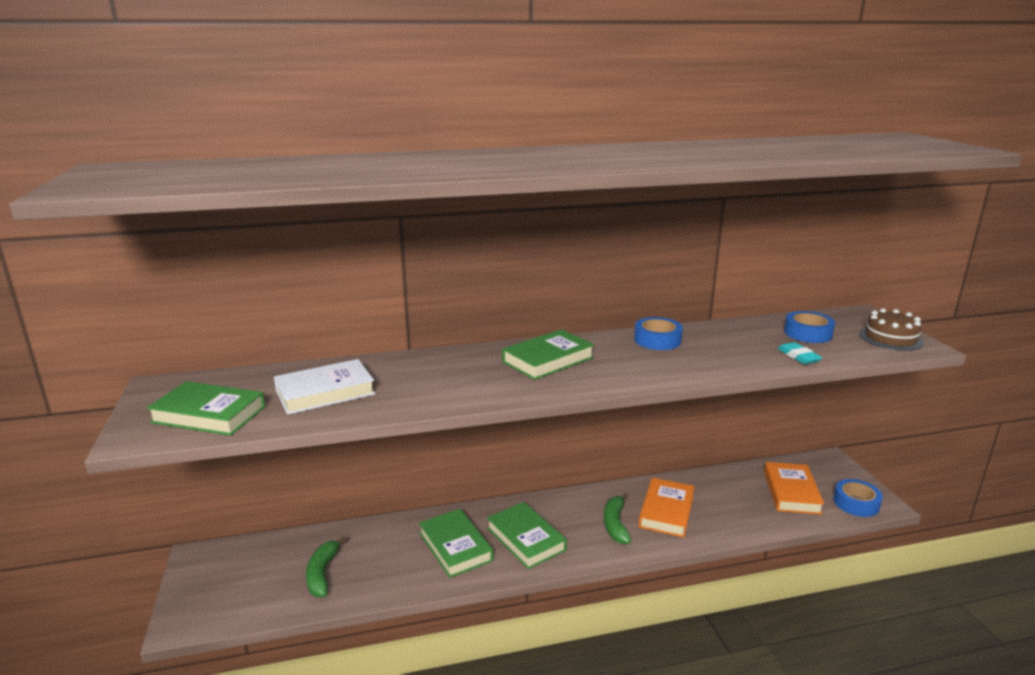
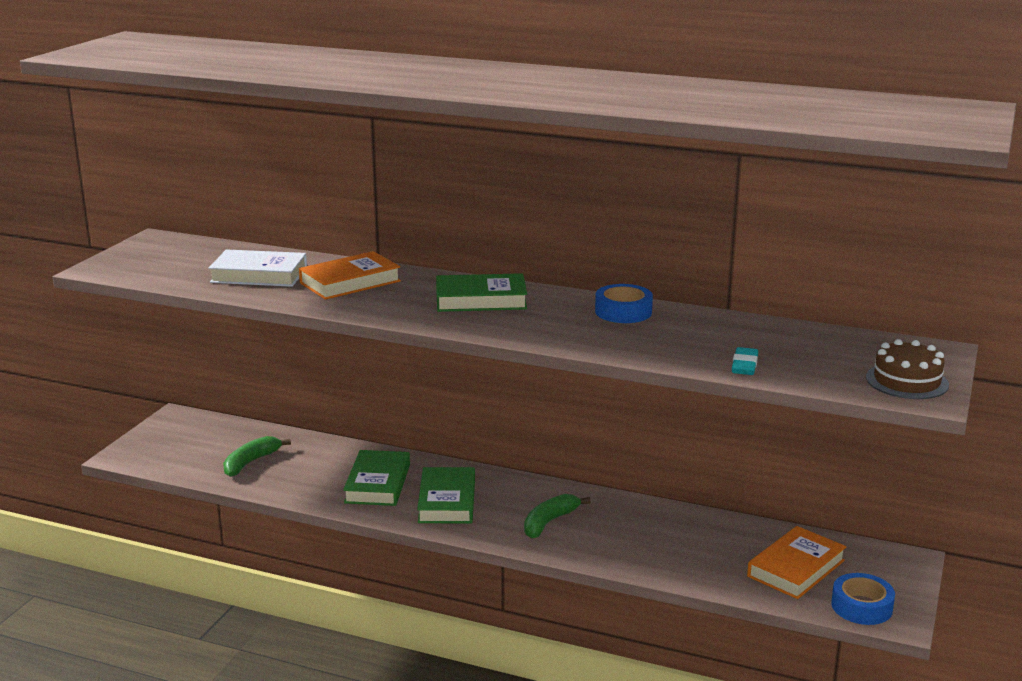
camera: 35 degrees right, 0 degrees up
(209, 414) = (160, 268): green book -> none
(666, 511) = (620, 531): orange book -> orange book (350, 282)
(808, 333) = (811, 350): blue tape -> none

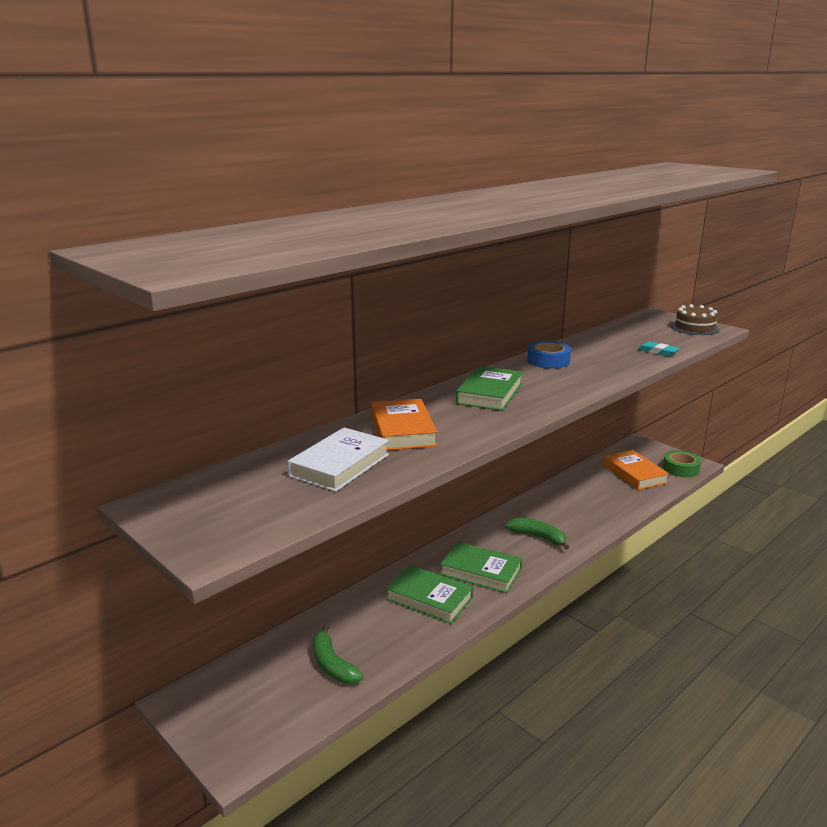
camera: 65 degrees left, 0 degrees up
(549, 522) = (538, 537): green banana -> green banana turned 150 degrees clockwise
(861, 606) = (681, 469): blue tape -> green tape

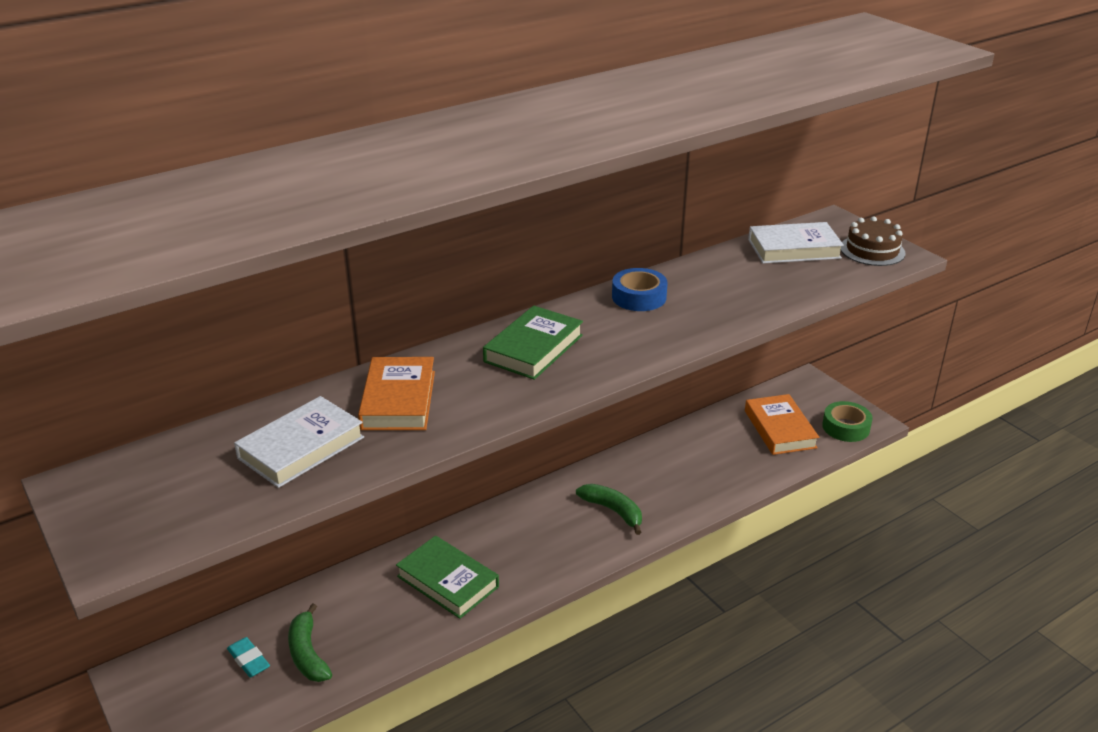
camera: 10 degrees right, 10 degrees up
(481, 572) = (523, 552): green book -> none
(640, 330) = (794, 249): none -> white book
(657, 352) = (793, 293): turquoise eraser -> turquoise eraser (249, 660)

